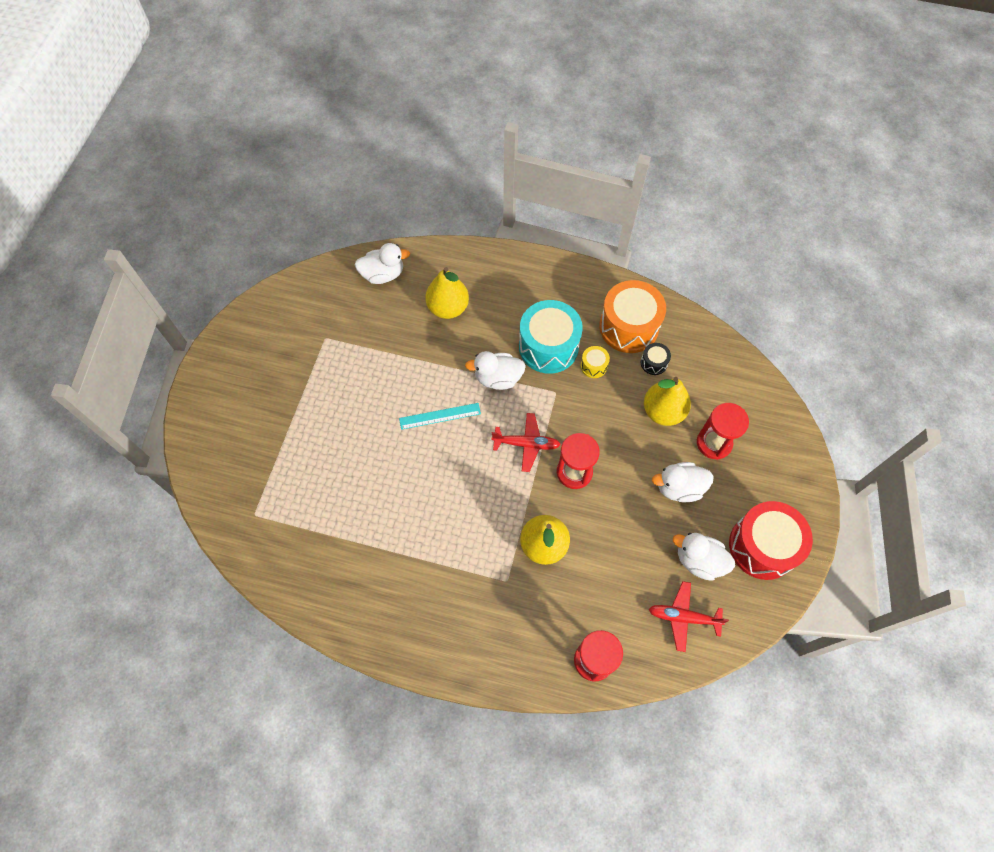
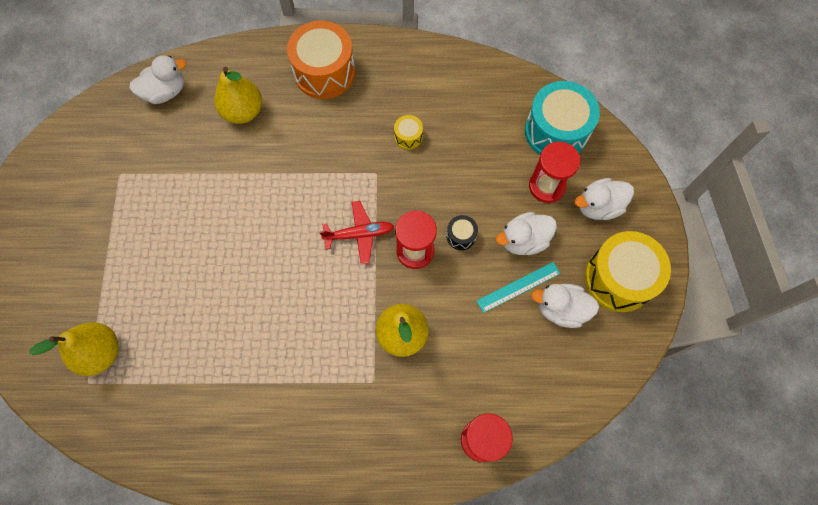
camera: 15 degrees left, 5 degrees up
(440, 416) = (262, 227): turquoise ruler -> turquoise ruler (518, 287)
(498, 378) = (313, 173): white duck -> white duck (598, 206)
(548, 346) = (357, 127): turquoise drum -> turquoise drum (556, 131)
(628, 327) = (434, 88): orange drum -> orange drum (324, 72)
(653, 363) = (467, 119): black drum -> black drum (461, 236)
(663, 411) = (489, 166): yellow pear -> yellow pear (100, 352)
(683, 617) = (559, 371): red plane -> none
(762, 546) = (619, 278): red drum -> yellow drum

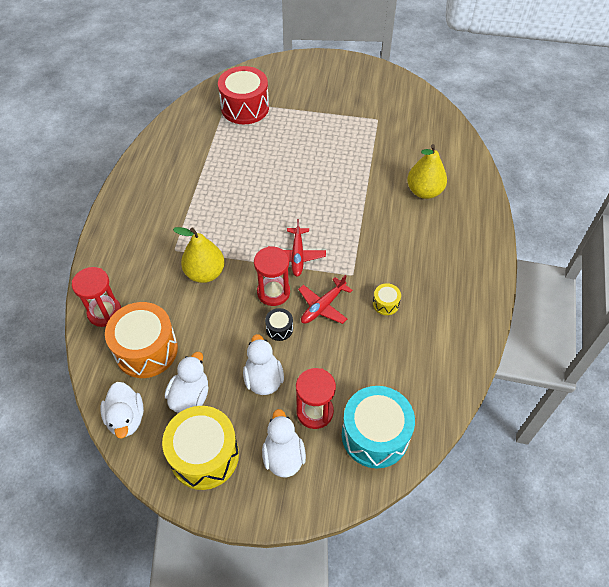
camera: 100 degrees right, 15 degrees down
(100, 352) = (245, 107): yellow pear -> red drum
(165, 92) = (447, 146): white duck -> white duck (126, 418)
(324, 72) = (460, 249): orange drum -> orange drum (146, 350)
(423, 197) = (323, 306): none -> red plane
(518, 287) = (220, 365): turquoise ruler -> none

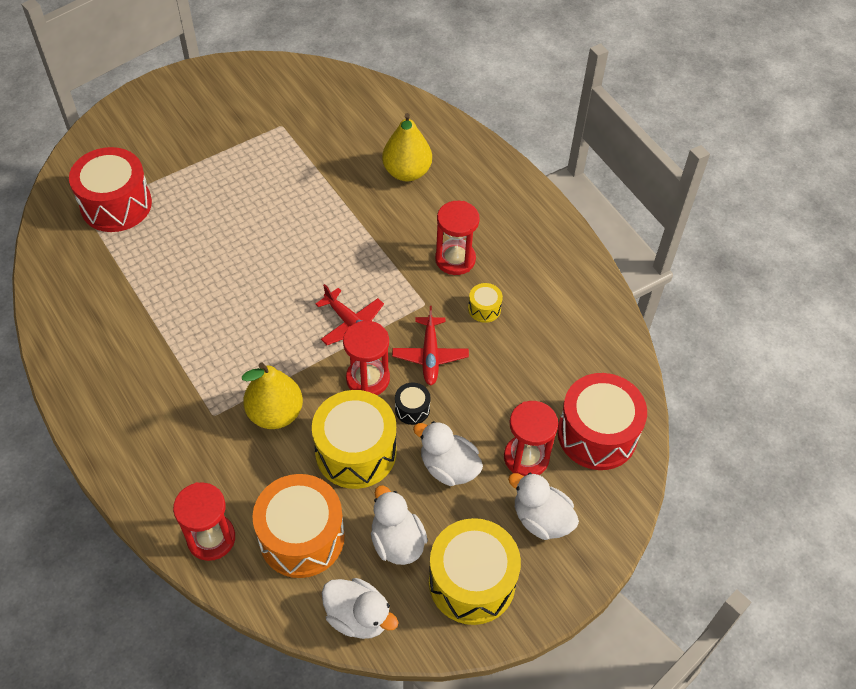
camera: 45 degrees left, 0 degrees up
(223, 327) = (356, 452): none -> yellow drum
(375, 435) = (597, 434): turquoise drum -> red drum
(399, 262) = (455, 259): none -> red hourglass

